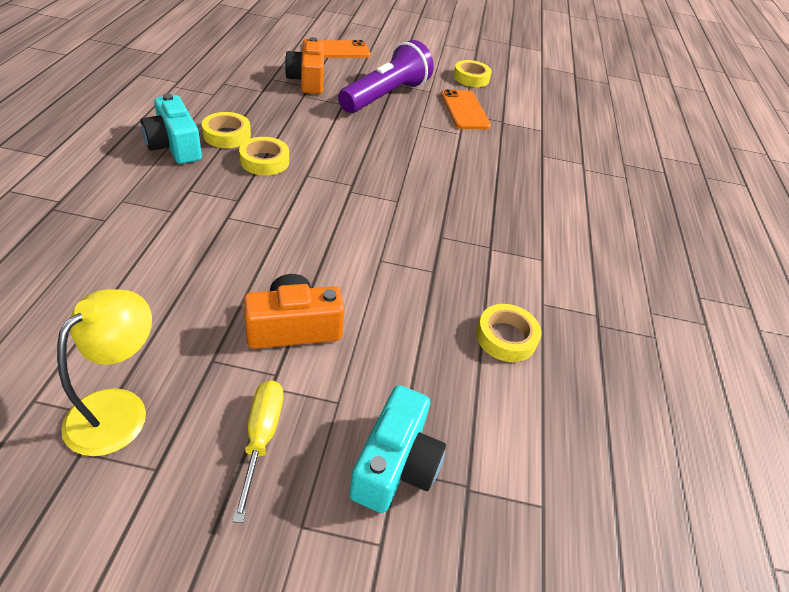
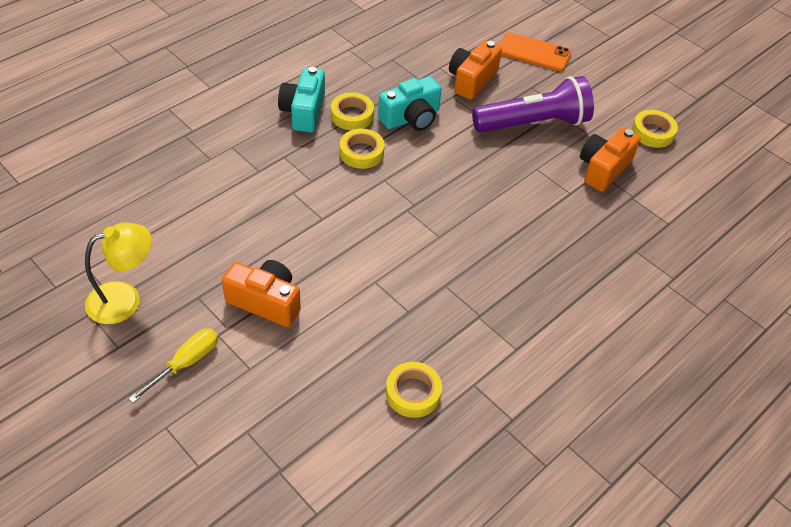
camera: 40 degrees right, 5 degrees up
(395, 465) = (248, 429): turquoise camera -> turquoise camera (411, 118)
(464, 110) = (603, 169): orange phone -> orange camera

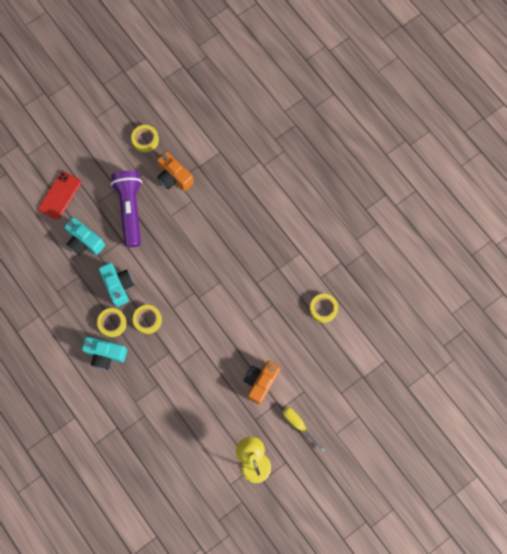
camera: 80 degrees left, 25 degrees up
(471, 80) = (84, 241): orange camera -> turquoise camera
(534, 52) = (60, 195): orange phone -> red phone

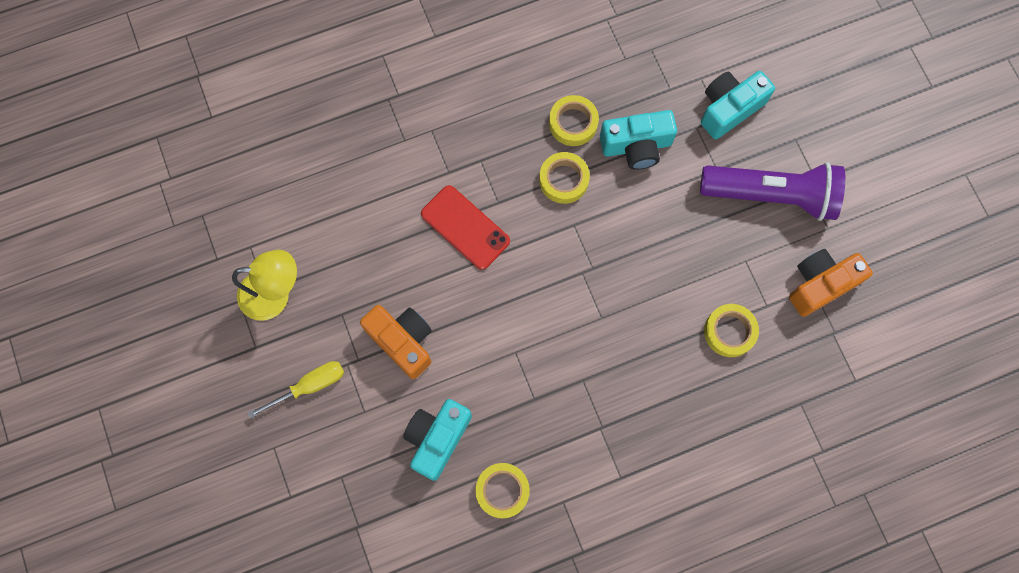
camera: 105 degrees right, 0 degrees up
(60, 195) = (823, 86): red phone -> red phone (465, 227)
(105, 354) = (523, 102): turquoise camera -> turquoise camera (437, 438)
(145, 140) = (905, 251): yellow tape -> yellow tape (729, 332)

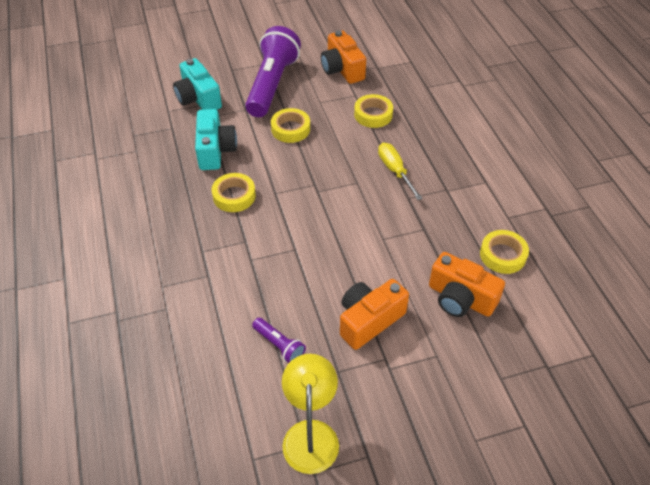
camera: 85 degrees left, 25 degrees down
(310, 386) = (411, 403): yellow screwdriver -> yellow screwdriver (395, 171)
(367, 255) = (279, 345): none -> purple flashlight
(437, 438) = (460, 298): turquoise camera -> orange camera
(465, 227) = (264, 266): red phone -> none
(573, 123) = (184, 186): yellow tape -> yellow tape (290, 129)

